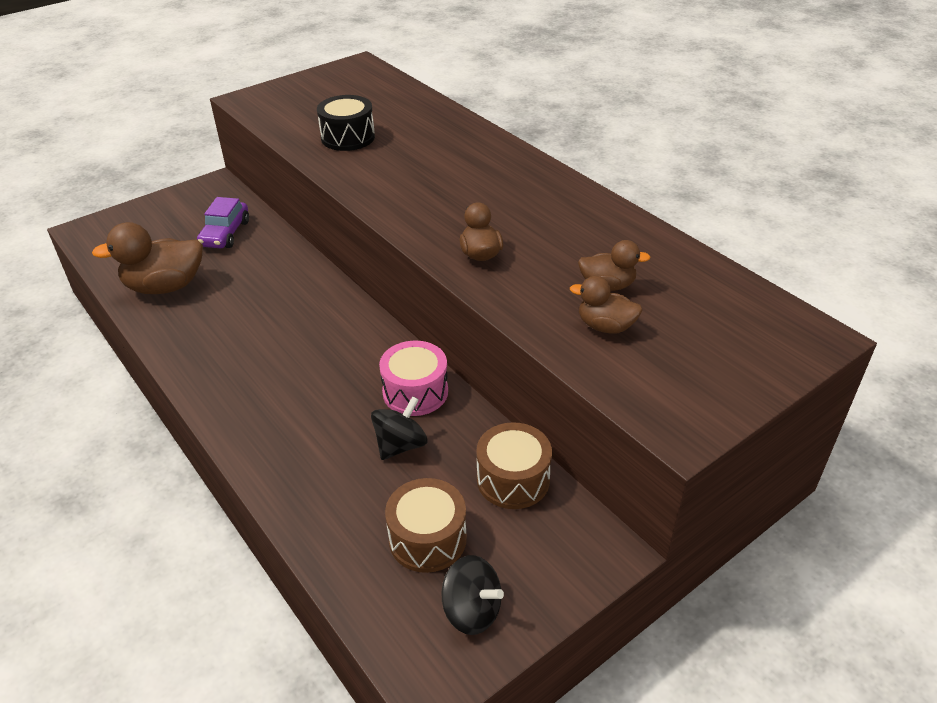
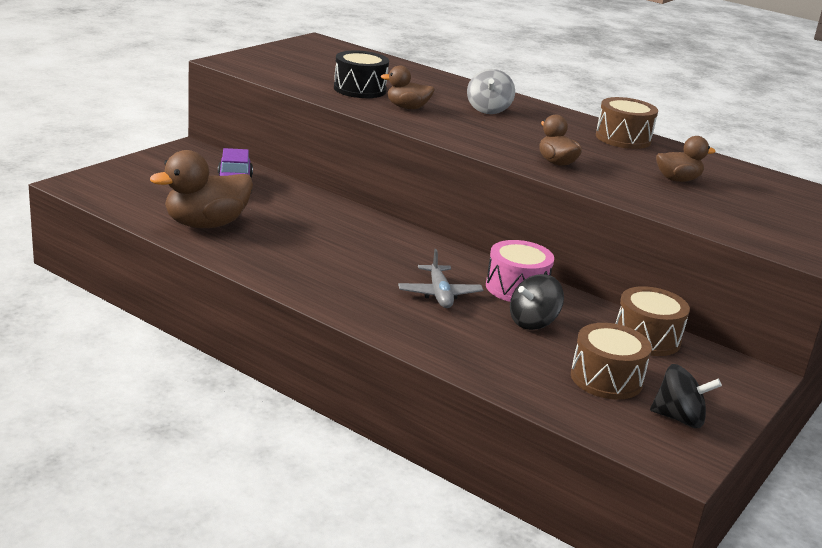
camera: 20 degrees left, 15 degrees down
(328, 396) = (439, 294): none -> grey plane
(400, 445) = (533, 322): black spinning top -> black spinning top turned 150 degrees counterclockwise
(465, 167) = (488, 110): none -> grey spinning top
(590, 213) = (623, 138): none -> brown drum
(605, 326) = (698, 202): brown duck -> brown duck (407, 108)

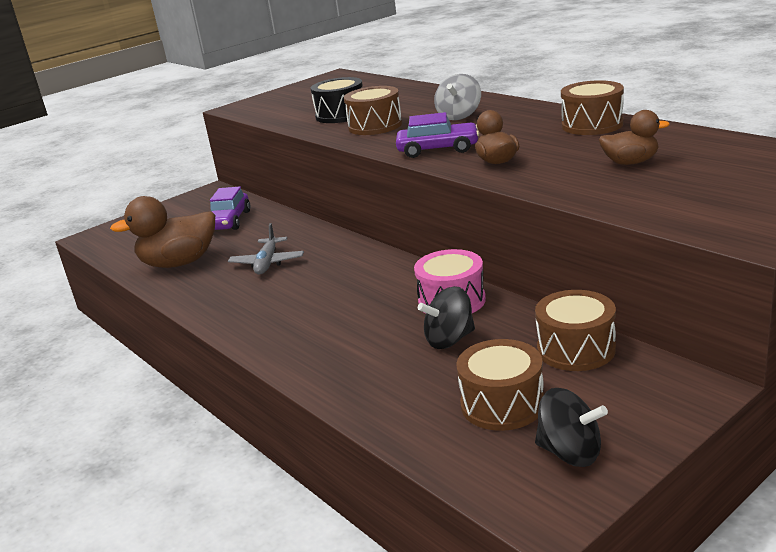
camera: 20 degrees right, 0 degrees up
(407, 108) = (375, 126): brown duck -> brown drum
(439, 294) = (364, 315): grey plane -> grey plane (267, 263)
(491, 143) = (438, 149): none -> purple car

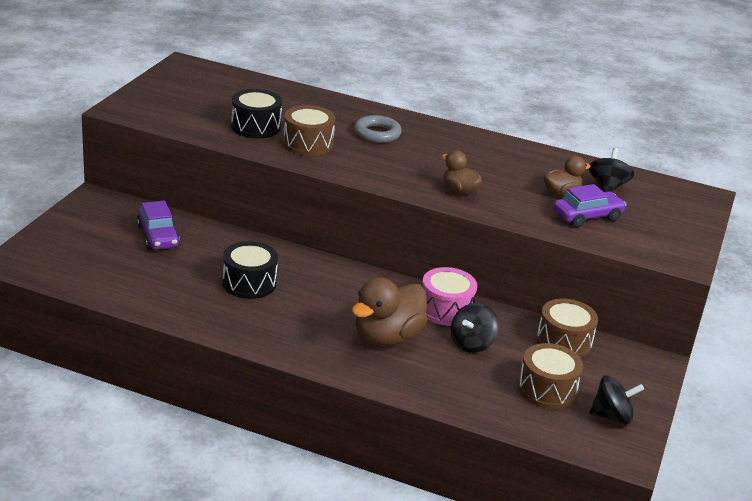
camera: 35 degrees left, 5 degrees up
(179, 263) = (156, 288): brown duck -> brown duck (387, 337)
(267, 263) = (249, 283): grey plane -> black drum
(438, 149) = (397, 176): purple car -> purple car (587, 216)
(459, 116) = (377, 134): grey spinning top -> grey ring
(592, 125) = (501, 150): brown drum -> none
(704, 156) = (607, 187): none -> black spinning top

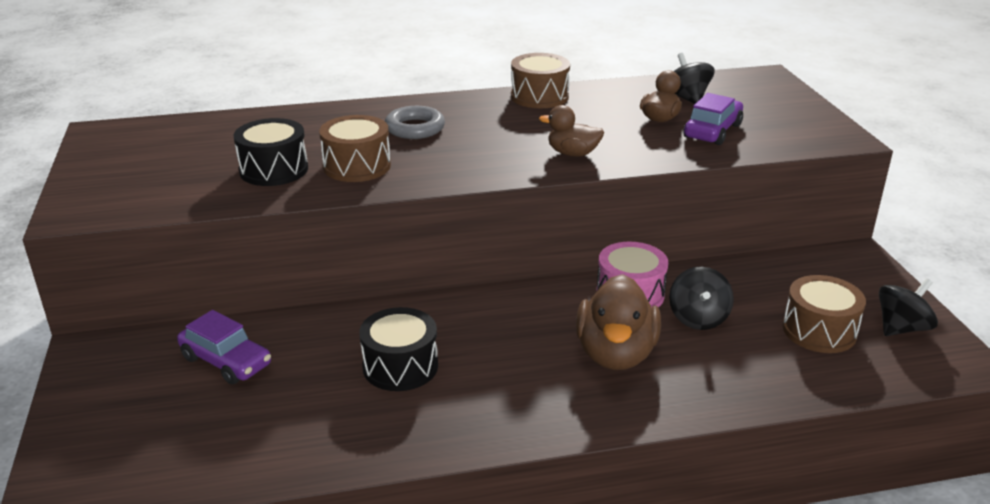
camera: 30 degrees left, 0 degrees up
(564, 342) = (767, 274): brown drum -> brown drum (539, 96)

